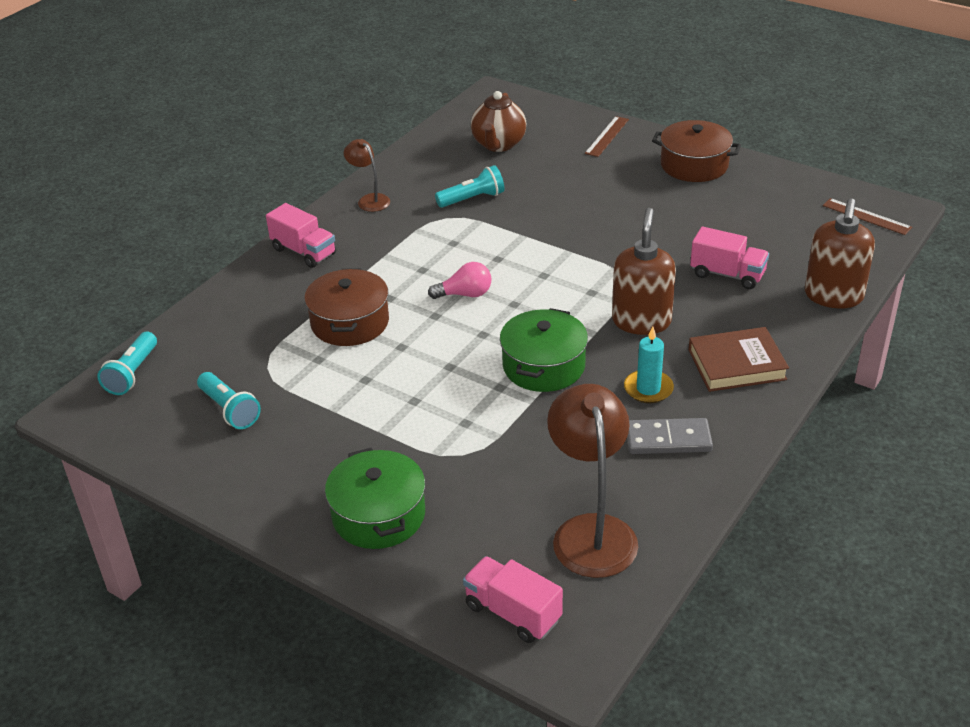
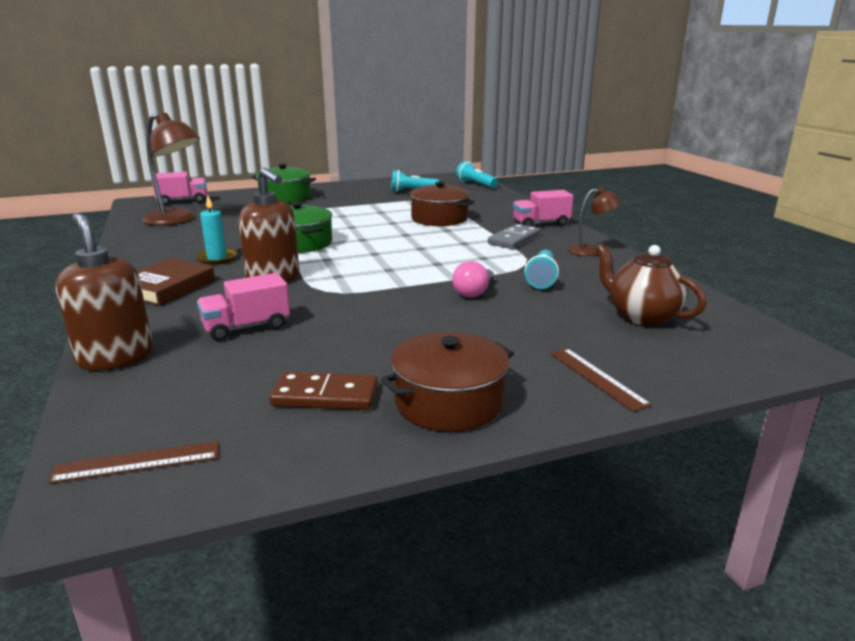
camera: 125 degrees right, 15 degrees down
(465, 294) = (412, 245): pink light bulb -> pink light bulb (474, 292)
(668, 440) = (174, 249): grey domino -> grey domino (514, 239)
(745, 200) = (325, 396): none -> brown domino

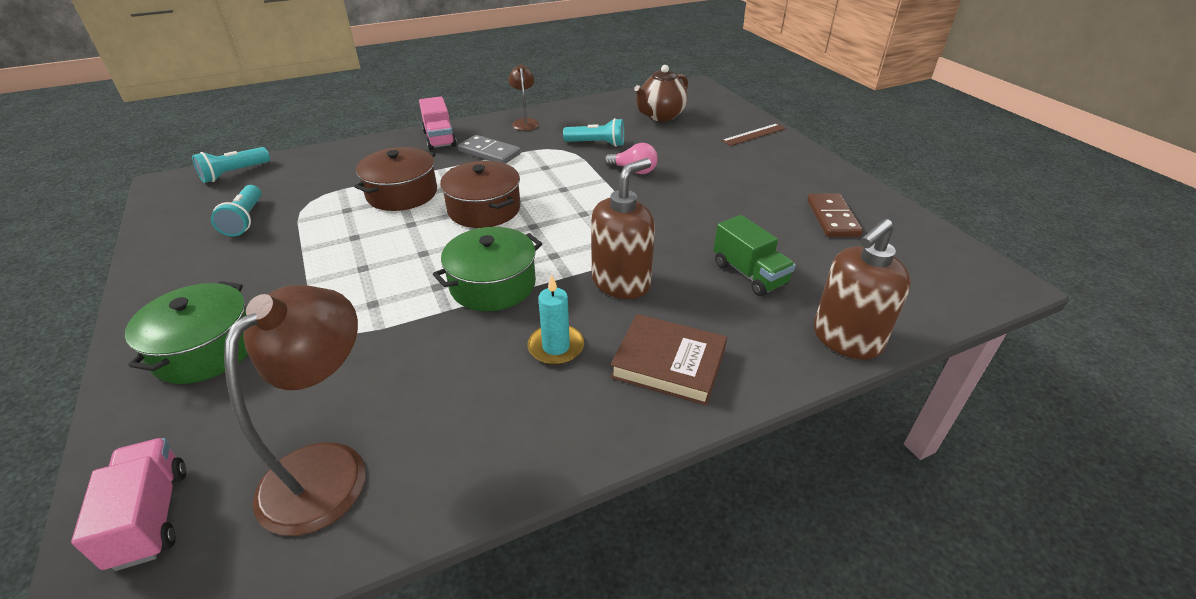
camera: 95 degrees left, 15 degrees up
(137, 462) = (956, 275): brown ruler -> none
(247, 327) = (749, 274): pink truck -> green truck
(449, 402) = (810, 176): brown pot -> brown pot (484, 209)

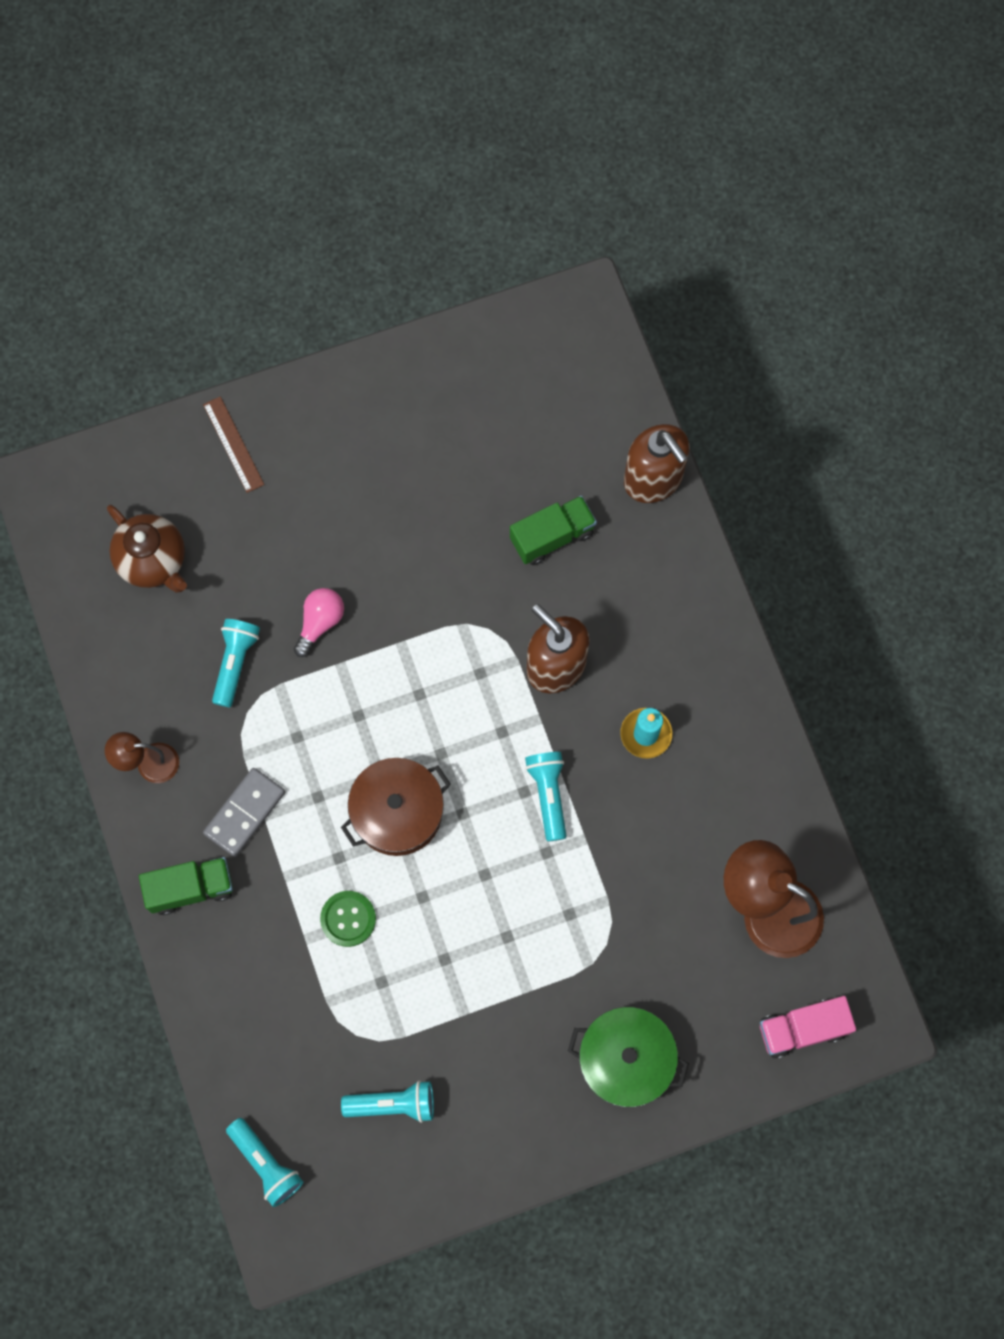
camera: 85 degrees left, 35 degrees up
(402, 193) = (348, 919): brown pot -> green button
(439, 139) = (191, 888): pink truck -> green truck
(493, 284) = (548, 795): green pot -> turquoise flashlight
(668, 363) = (673, 638): brown book -> none
(832, 218) = (457, 418): brown domino -> none

